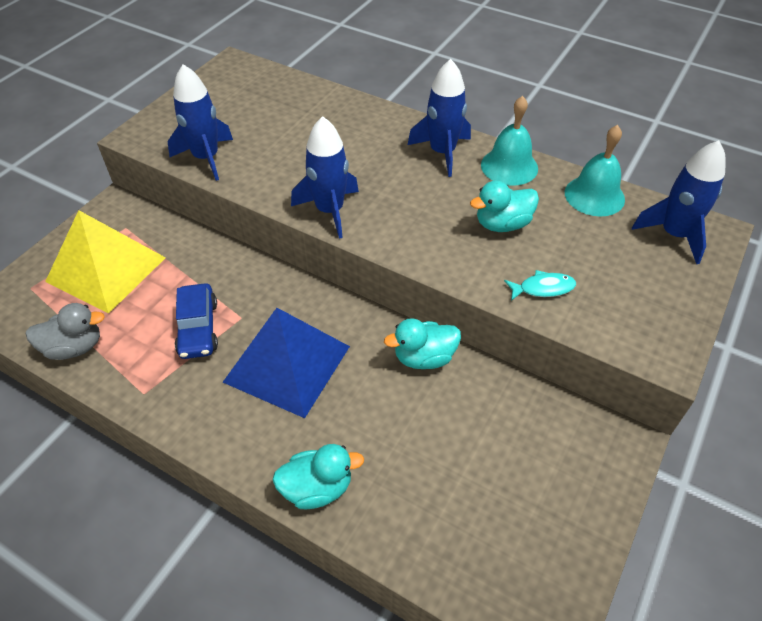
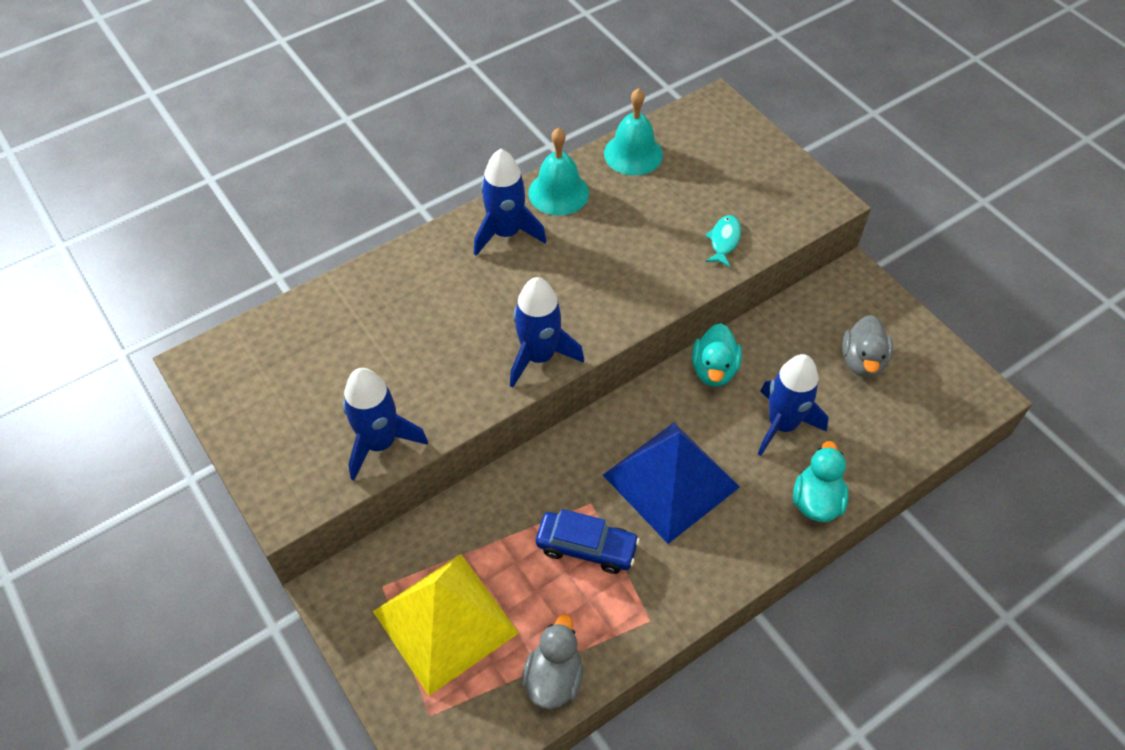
camera: 65 degrees left, 5 degrees up
(502, 224) = (633, 232): turquoise duck -> none
(514, 483) = (862, 361): none -> grey duck
(674, 235) = (707, 129): blue rocket -> blue rocket (782, 424)

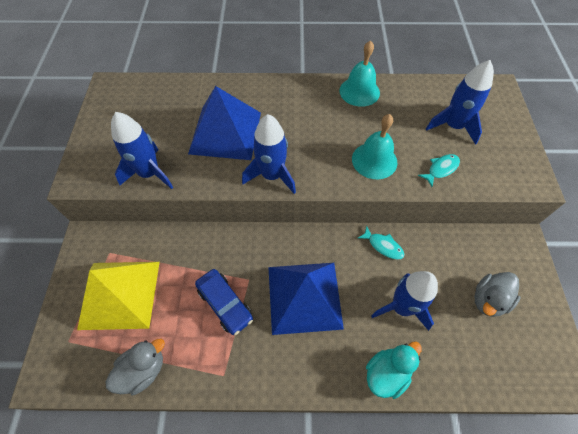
camera: 35 degrees right, 5 degrees up
(433, 336) = (225, 132): none -> blue pyramid
(506, 233) = (311, 99): blue rocket -> blue rocket (453, 126)
(633, 154) = (422, 91): turquoise bell -> turquoise bell (374, 160)
(714, 370) = (383, 246): turquoise duck -> turquoise fish

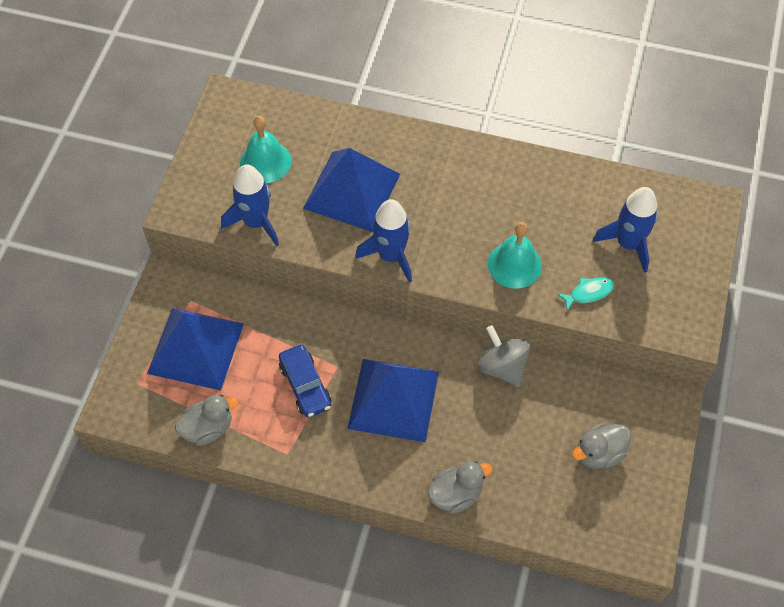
camera: 15 degrees right, 0 degrees up
(120, 294) = (196, 348): yellow pyramid -> blue pyramid
(359, 91) = (531, 171): turquoise bell -> turquoise bell (265, 161)
(383, 246) = (502, 367): turquoise fish -> grey spinning top
(386, 373) = (456, 494): turquoise duck -> grey duck
(401, 307) = (497, 436): blue rocket -> none

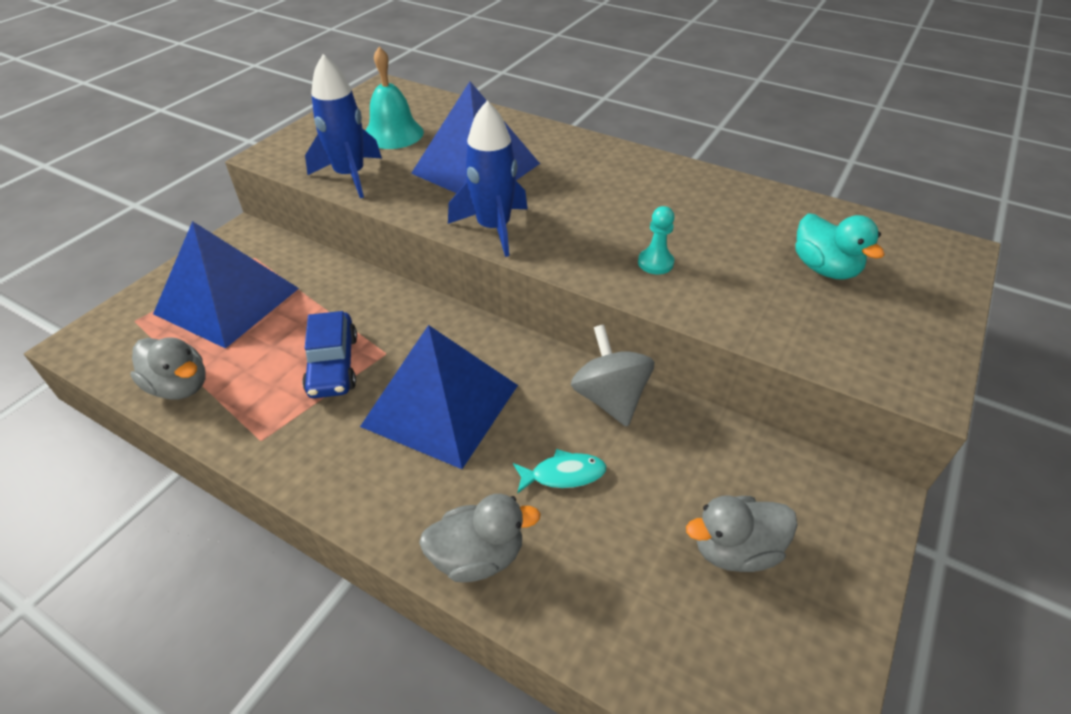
camera: 15 degrees right, 15 degrees down
(208, 428) = (180, 386): grey duck -> grey duck turned 45 degrees clockwise
(514, 264) = (655, 263): turquoise bell -> turquoise pawn
(588, 293) = (756, 310): turquoise fish -> turquoise fish (563, 474)
(628, 244) = (824, 268): blue rocket -> turquoise duck

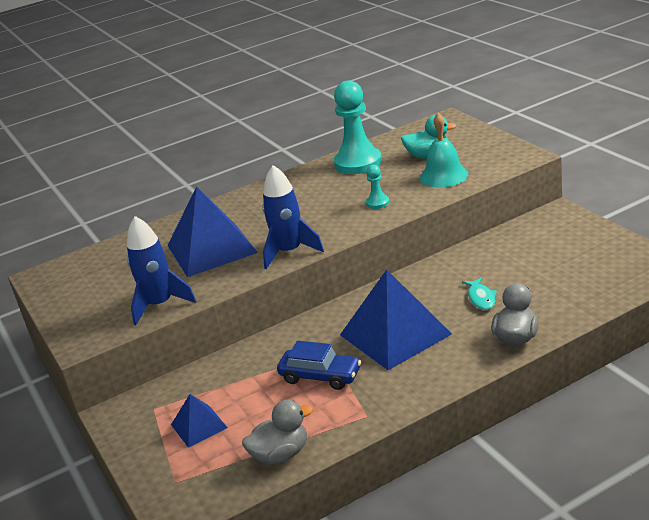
camera: 55 degrees left, 15 degrees down
(227, 301) = (199, 426): blue pyramid -> blue pyramid, size x0.50
(393, 134) = (121, 279): turquoise bell -> turquoise bell (444, 176)
(563, 474) = (481, 298): turquoise fish -> turquoise fish turned 150 degrees clockwise
(610, 398) = (438, 271): grey spinning top -> none
(735, 549) = (561, 257): grey duck -> none
(750, 208) = (358, 163): none -> turquoise pawn

